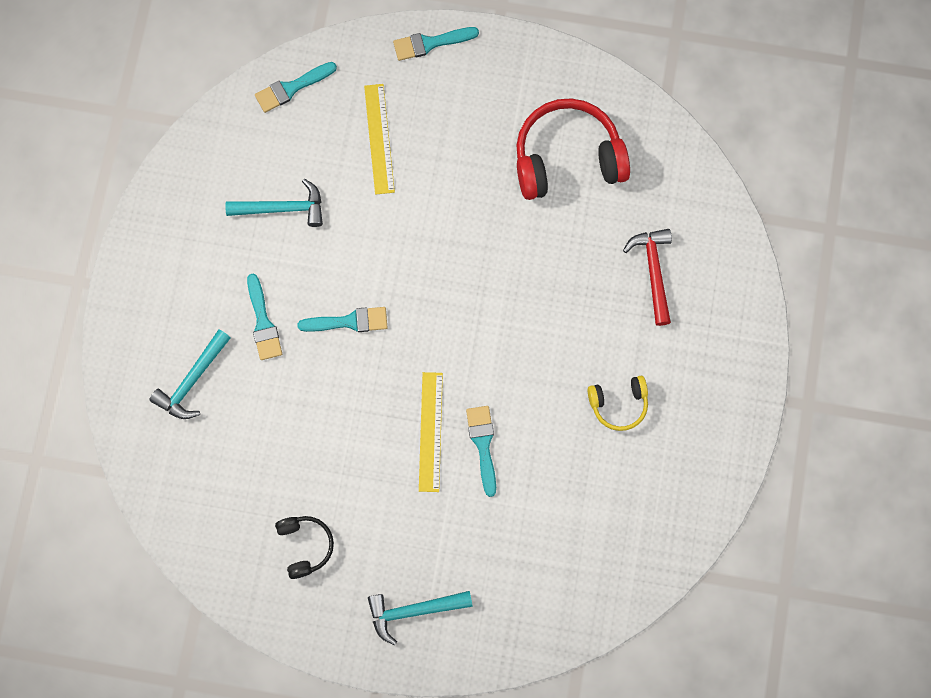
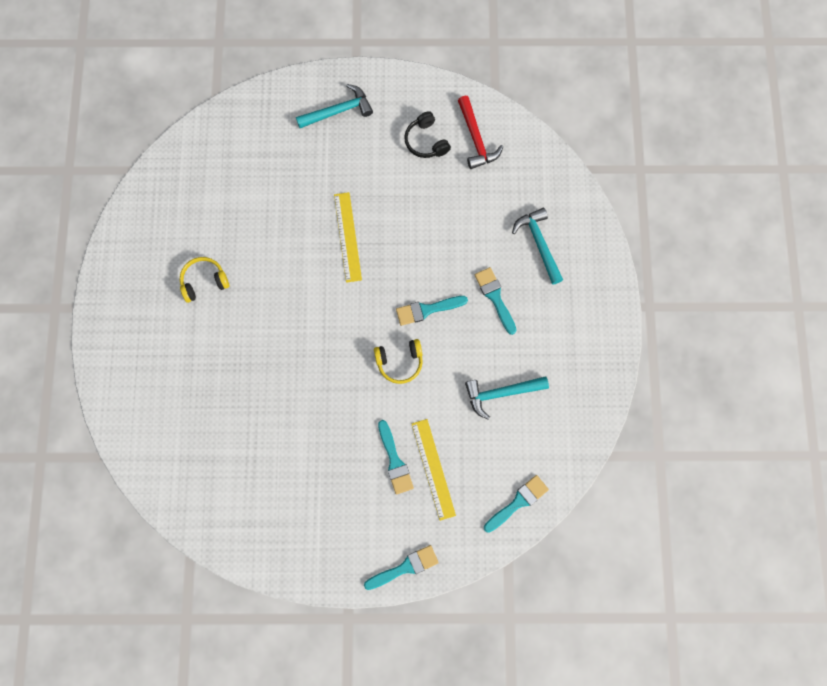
camera: 170 degrees right, 0 degrees up
(192, 381) = (539, 244): turquoise hammer -> turquoise hammer turned 45 degrees counterclockwise
(394, 264) = (399, 362): none -> yellow headphones
(483, 445) = (306, 234): turquoise brush -> turquoise brush (394, 461)
(567, 158) = (269, 480): red headphones -> none
(653, 271) = (186, 392): red hammer -> red hammer (476, 139)

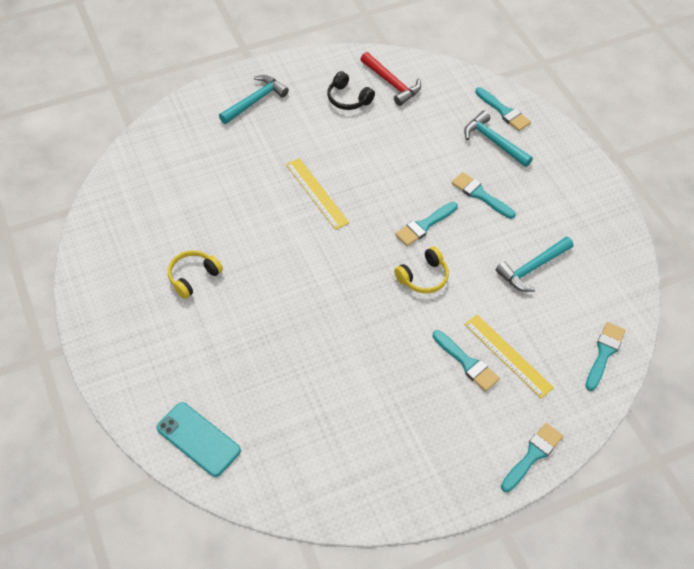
camera: 25 degrees left, 20 degrees down
(146, 436) = (198, 439): none -> turquoise phone
(567, 213) = (504, 111): none -> turquoise brush

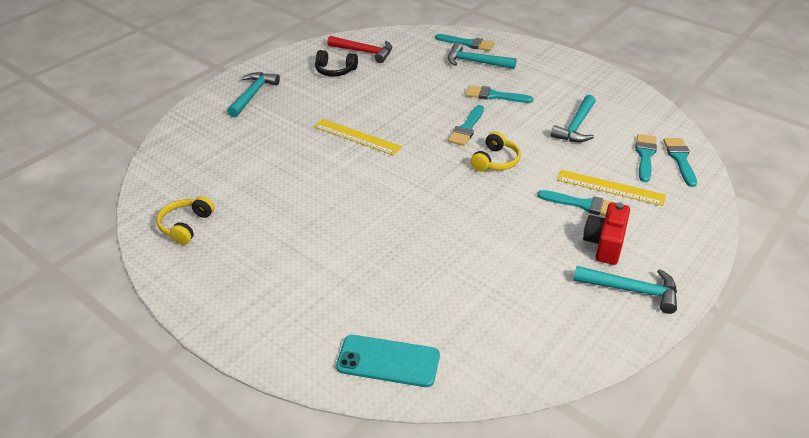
camera: 25 degrees left, 15 degrees down
(193, 277) = (285, 233): yellow headphones -> yellow headphones (186, 226)
(439, 471) = (632, 290): none -> turquoise hammer
(453, 414) = (604, 244): none -> red camera
(533, 455) = (694, 247): turquoise brush -> turquoise brush (645, 155)

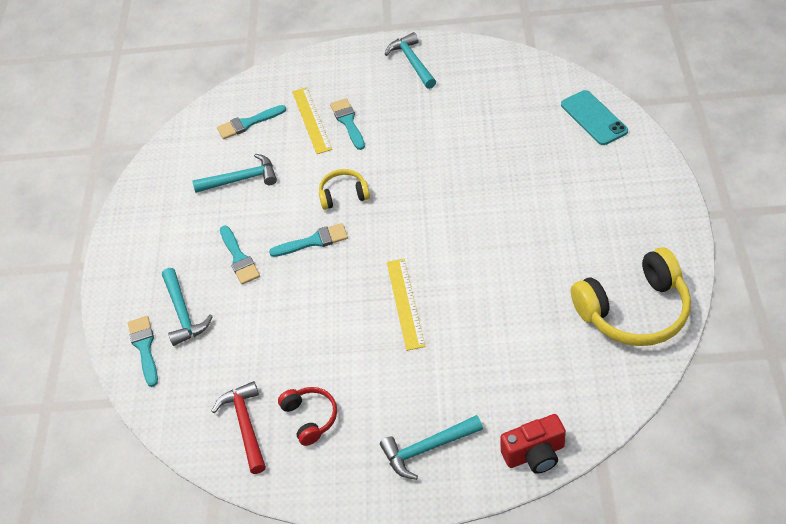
camera: 125 degrees left, 10 degrees up
(186, 226) = (634, 311): yellow headphones -> yellow headphones, size x1.93
(335, 70) = (310, 418): black headphones -> red headphones
(604, 244) = (381, 92): red camera -> red camera (534, 454)
(680, 159) = (234, 105): turquoise brush -> none

